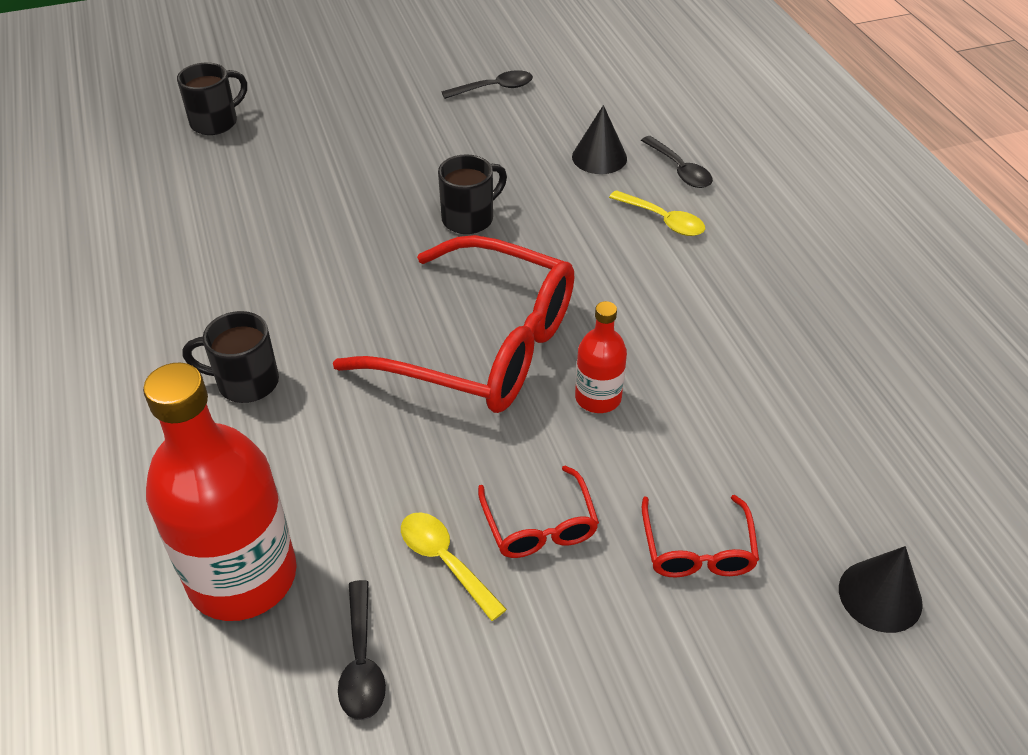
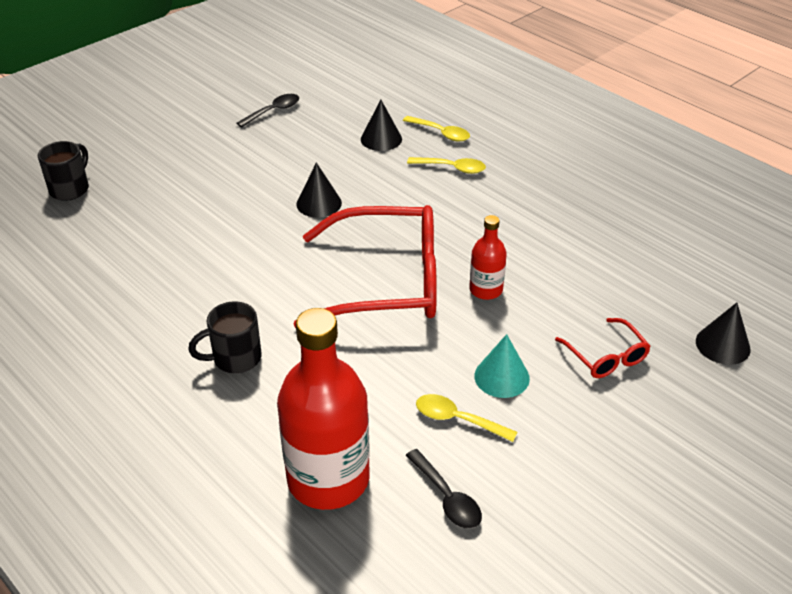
camera: 25 degrees left, 5 degrees down
(469, 218) = (319, 203): black mug -> black cone
(539, 524) = (501, 377): red glasses -> turquoise cone
(679, 170) = (441, 133): black spoon -> yellow spoon

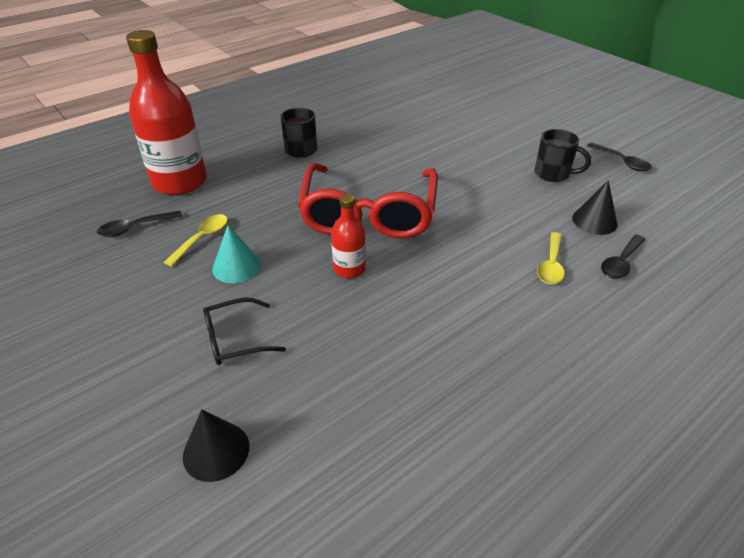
camera: 95 degrees right, 0 degrees up
(70, 189) = (486, 88): black mug -> black mug (553, 174)
(319, 203) = (479, 183): black cone -> none
(441, 133) = (621, 262): yellow spoon -> black spoon
(605, 356) = (235, 339): red glasses -> black glasses

